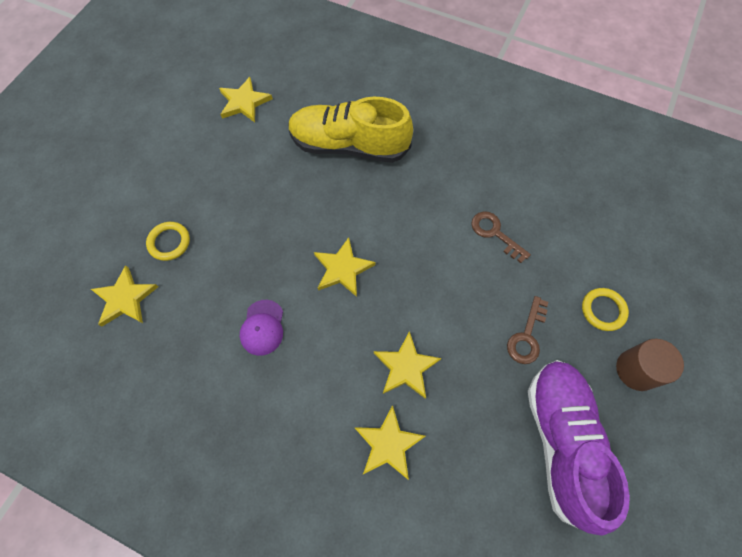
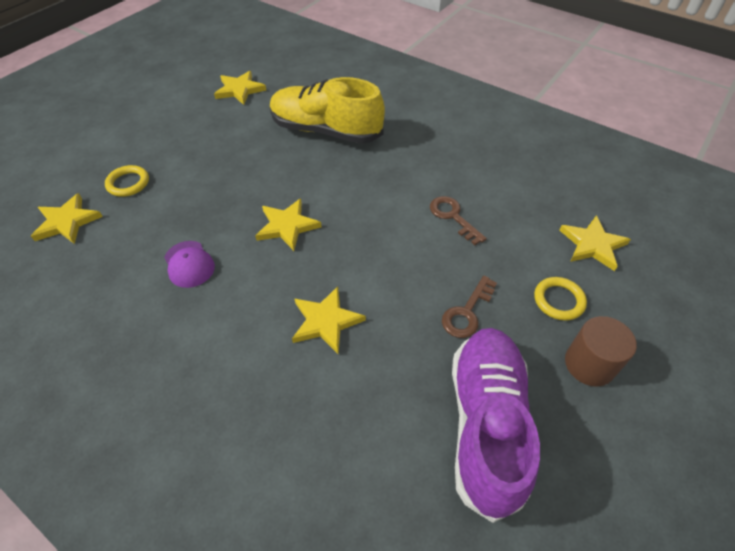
camera: 10 degrees right, 15 degrees down
(262, 327) = (189, 264): purple cap -> purple cap turned 45 degrees counterclockwise
(388, 444) = (284, 393): yellow star -> yellow star (592, 245)

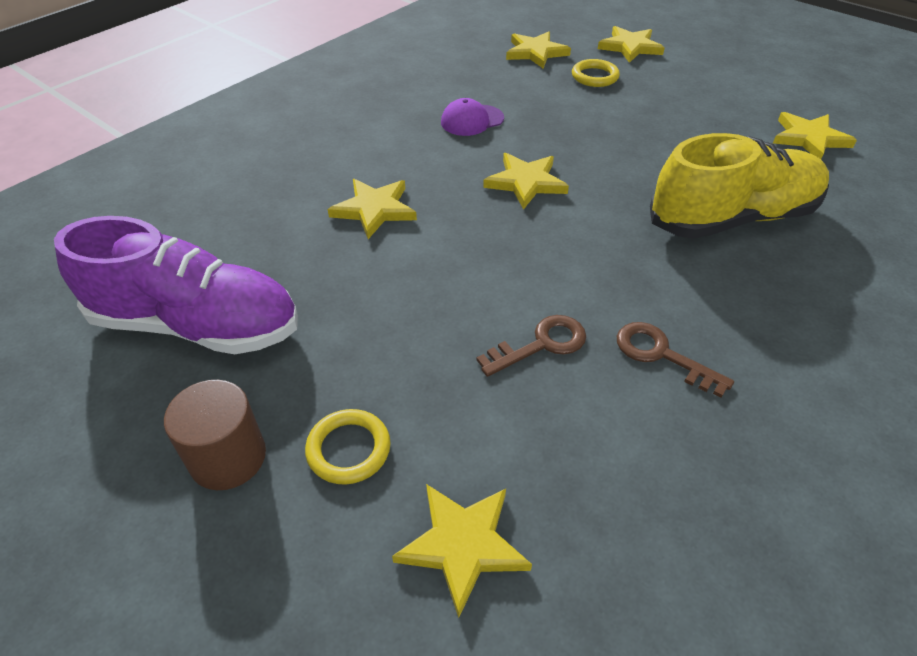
camera: 95 degrees right, 5 degrees down
(79, 159) = (630, 47): none -> yellow star
(326, 131) = (732, 218): yellow shoe -> yellow shoe turned 45 degrees clockwise
(467, 312) = (355, 333): brown key -> brown key (661, 355)

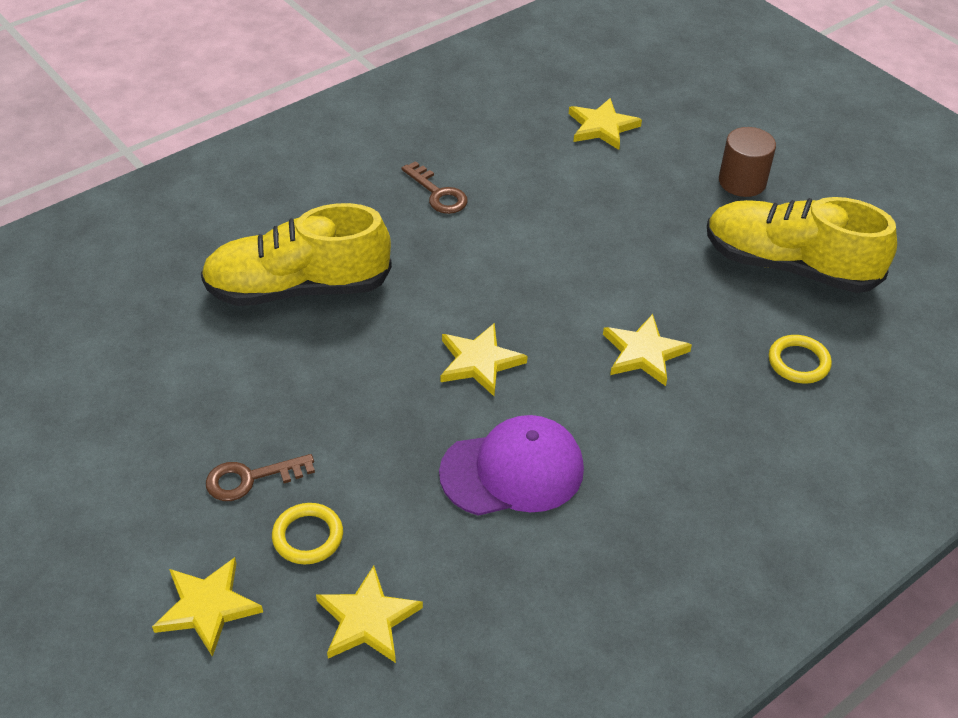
camera: 170 degrees left, 0 degrees up
(197, 325) = (789, 266): purple shoe -> yellow shoe
(348, 449) = (666, 175): yellow ring -> yellow ring (798, 362)
(472, 120) = (512, 471): purple cap -> purple cap, size x1.71
(541, 344) = (522, 213): brown key -> brown key (250, 478)
(809, 138) = (126, 371): yellow star -> none

